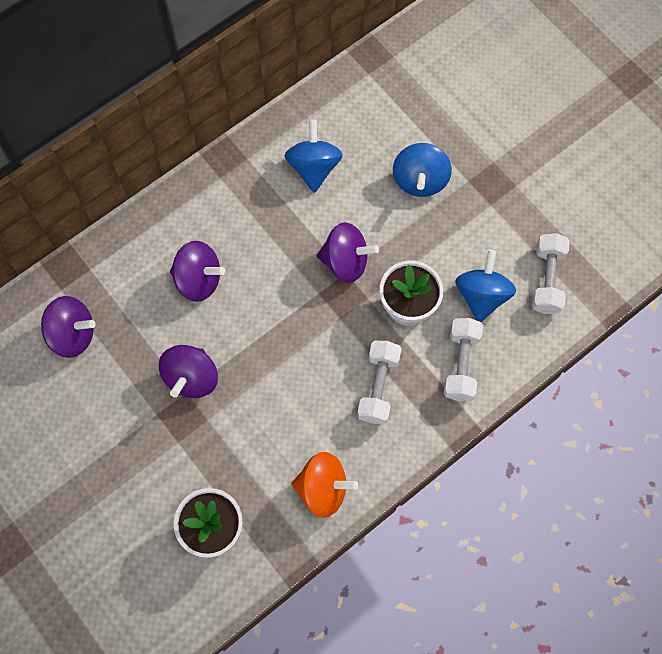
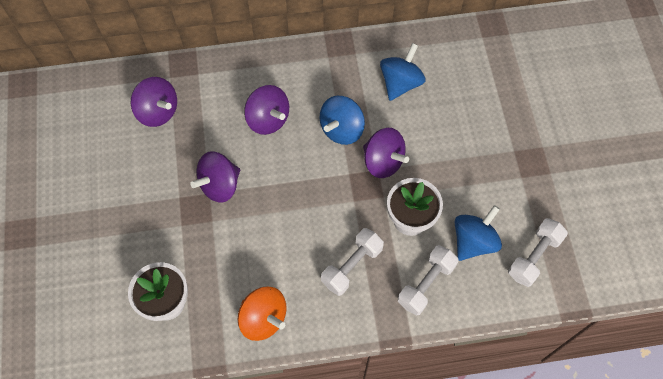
camera: 30 degrees right, 5 degrees down
(420, 180) = (476, 132): blue spinning top -> blue spinning top (342, 129)

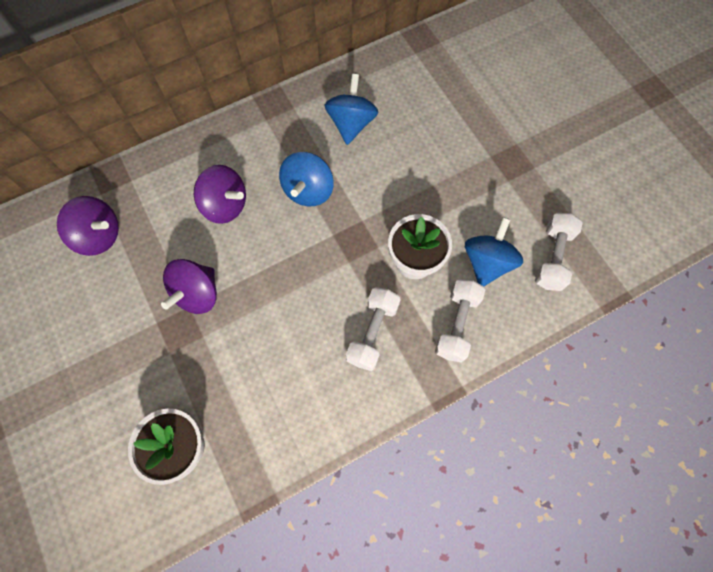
camera: 20 degrees left, 5 degrees up
(263, 318) = (298, 425): orange spinning top -> none
(383, 162) = (364, 210): purple spinning top -> none

